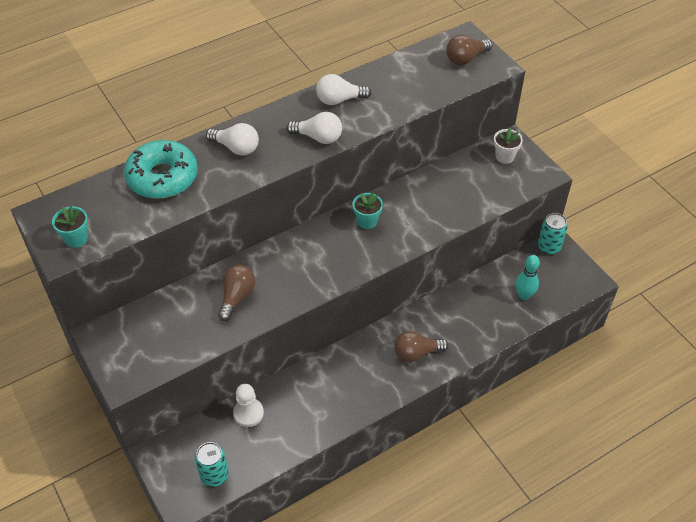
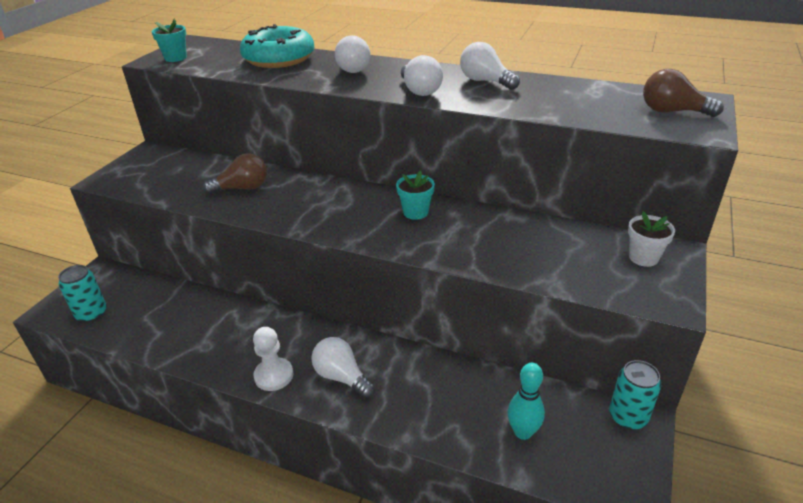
camera: 55 degrees right, 15 degrees down
(248, 413) = (176, 299): white pawn -> white pawn (274, 375)
(416, 353) = (342, 377): brown light bulb -> white light bulb

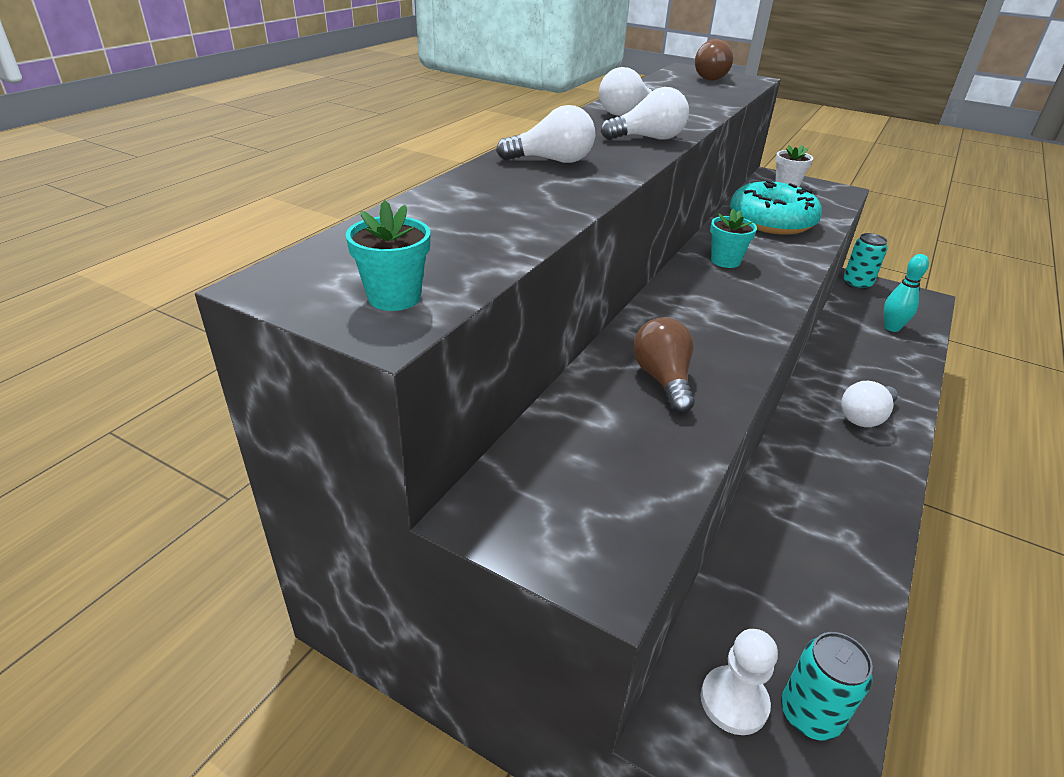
camera: 85 degrees left, 0 degrees up
(274, 375) = (881, 468): white pawn -> white pawn (734, 701)
(279, 59) = (475, 202): turquoise donut -> turquoise donut (771, 221)

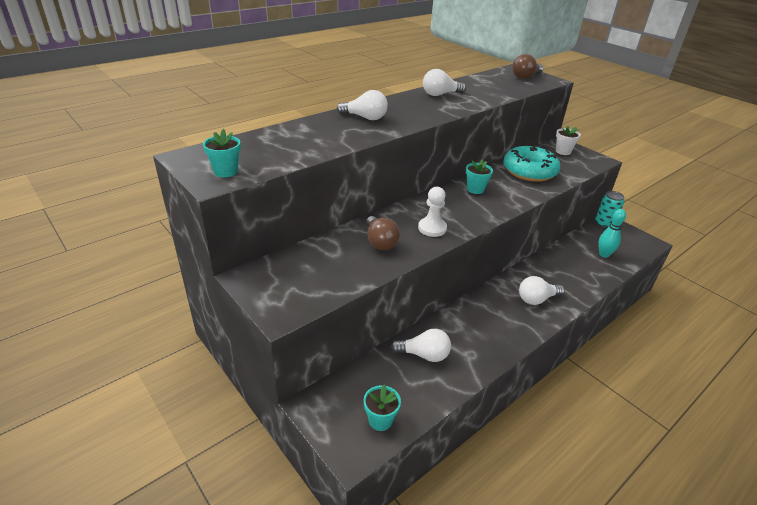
camera: 20 degrees right, 0 degrees up
(648, 138) = (434, 112): white light bulb -> white light bulb (424, 355)
(663, 380) = (380, 242): brown light bulb -> brown light bulb turned 150 degrees clockwise
(734, 701) = (347, 403): white pawn -> white pawn (432, 228)
(809, 714) = (380, 420): turquoise can -> turquoise flower pot

